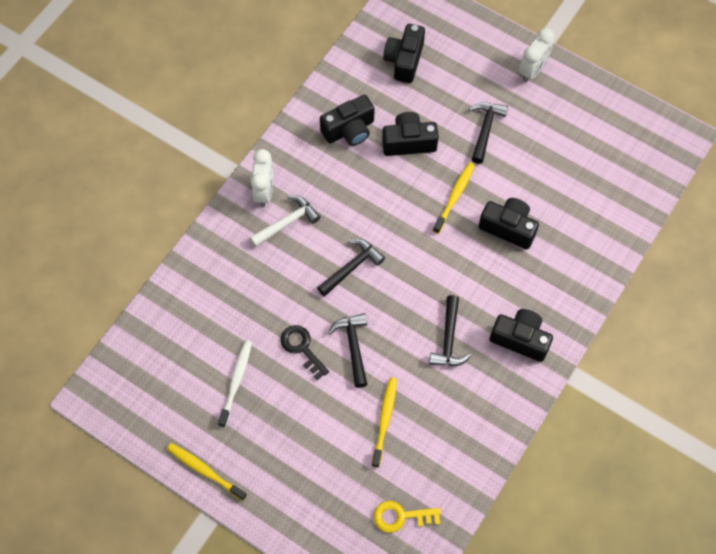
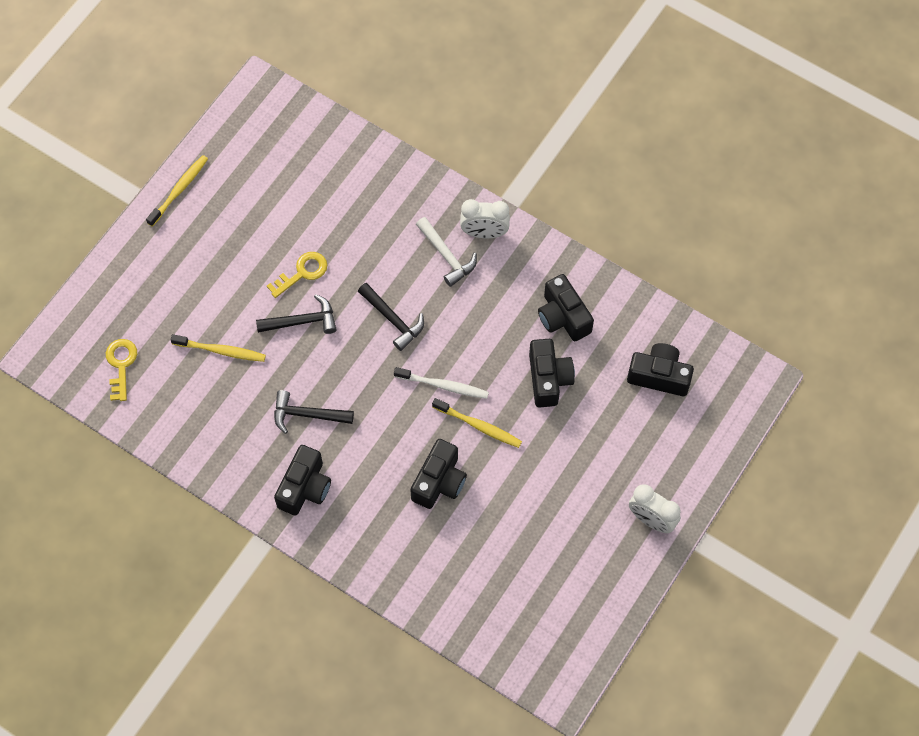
camera: 90 degrees right, 0 degrees up
(236, 382) = (268, 213): white toothbrush -> white toothbrush (443, 385)
(302, 348) = (302, 273): black key -> yellow key
(485, 129) = (567, 462): black hammer -> none

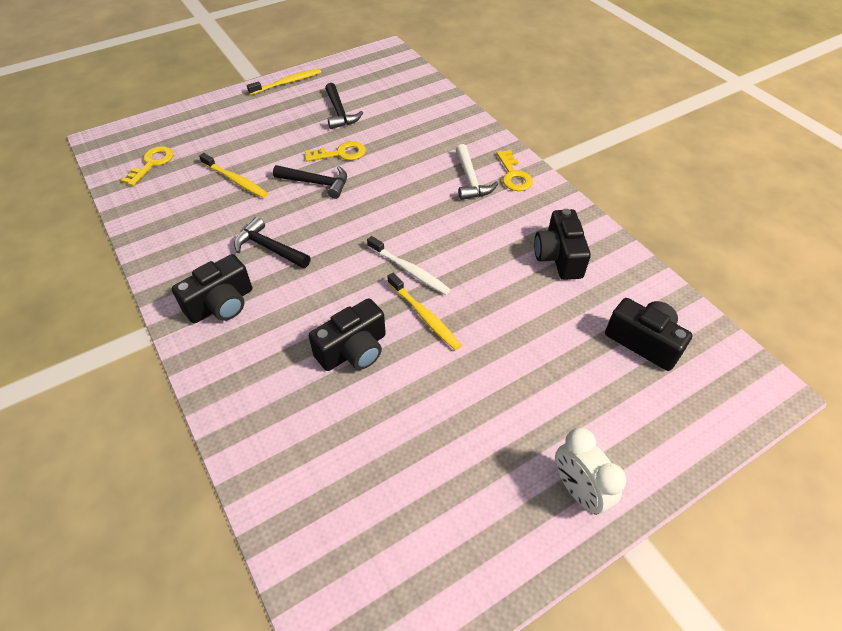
camera: 25 degrees right, 15 degrees down
(393, 320) = (395, 207): black hammer -> black hammer (340, 113)
(484, 233) = (513, 175): white clock -> yellow key
(548, 379) = (519, 302): black camera -> none

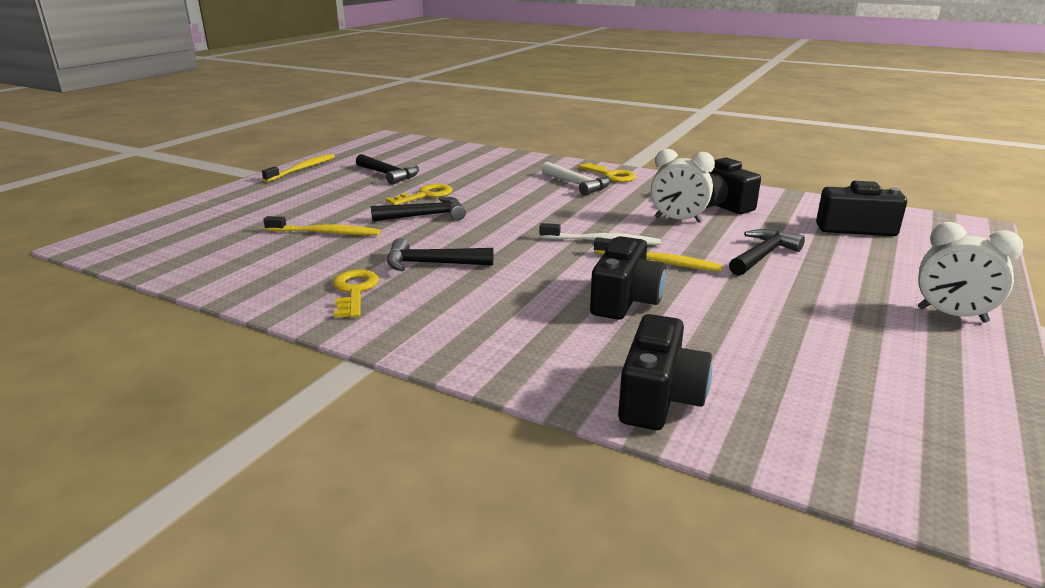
camera: 30 degrees left, 25 degrees down
(152, 163) = (195, 244): yellow key -> yellow key (354, 291)
(221, 304) = (428, 312): black camera -> black camera (659, 397)
(500, 265) = (678, 220): none -> white clock
(515, 344) = (762, 255): none -> black hammer

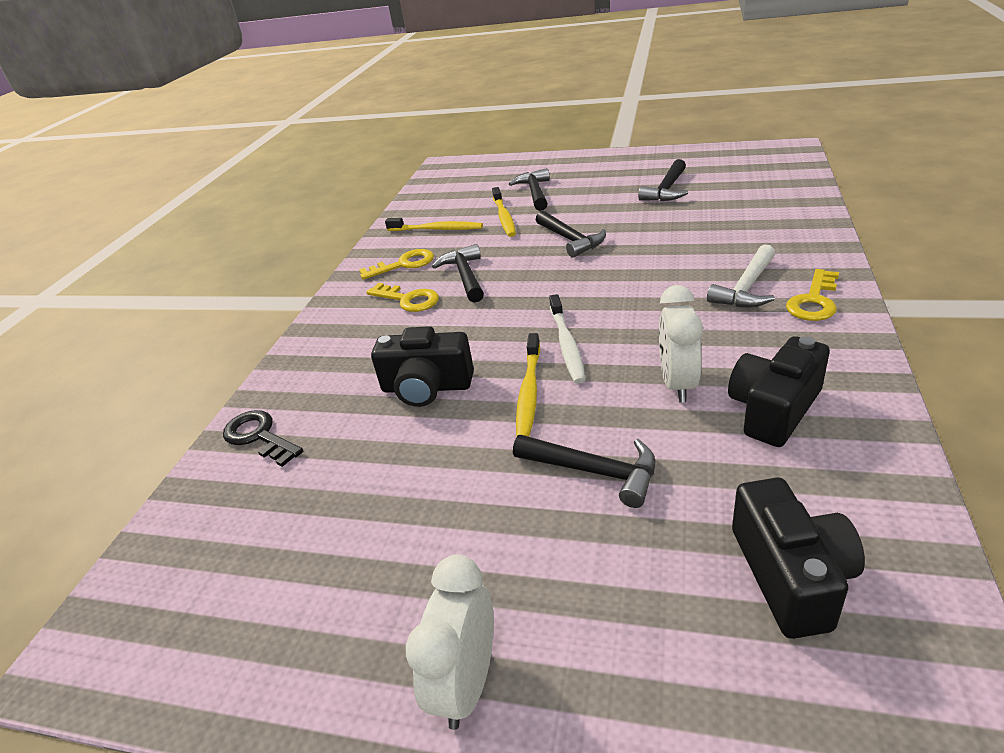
camera: 80 degrees right, 10 degrees up
(291, 214) = (534, 192): none -> black hammer
(302, 169) = (644, 156): yellow toothbrush -> yellow toothbrush (436, 229)
(425, 195) = (625, 223): yellow key -> yellow key (408, 300)
(659, 397) = (259, 436): black camera -> black key

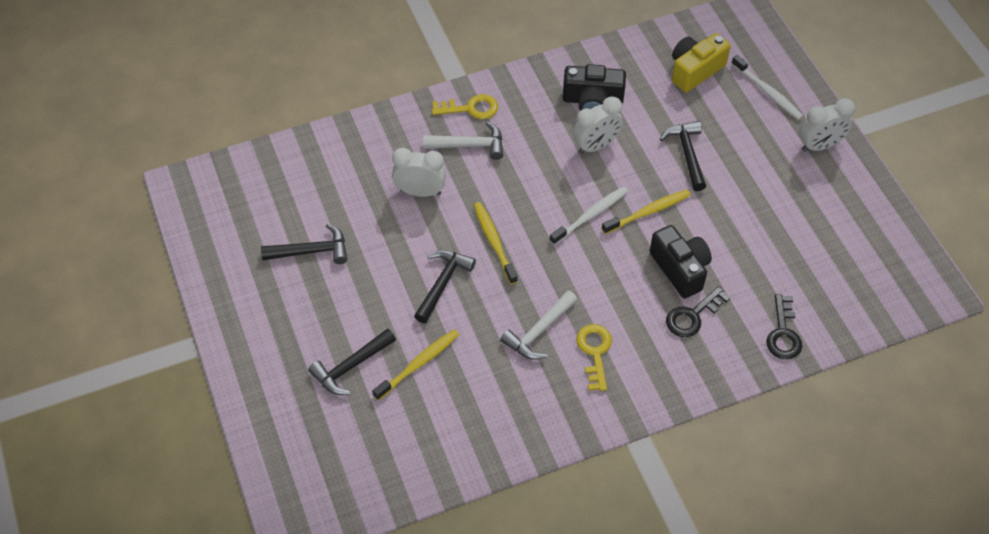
camera: 130 degrees left, 20 degrees up
(365, 374) = (692, 316): none -> black key
(404, 264) = (545, 397): yellow key -> none
(436, 229) = (467, 414): yellow toothbrush -> yellow toothbrush (494, 242)
(465, 276) = (539, 332): black hammer -> white hammer
(664, 676) = (767, 92): none -> white toothbrush
(696, 247) = (420, 192): none -> white clock
(790, 575) = (695, 71): black camera -> yellow camera

